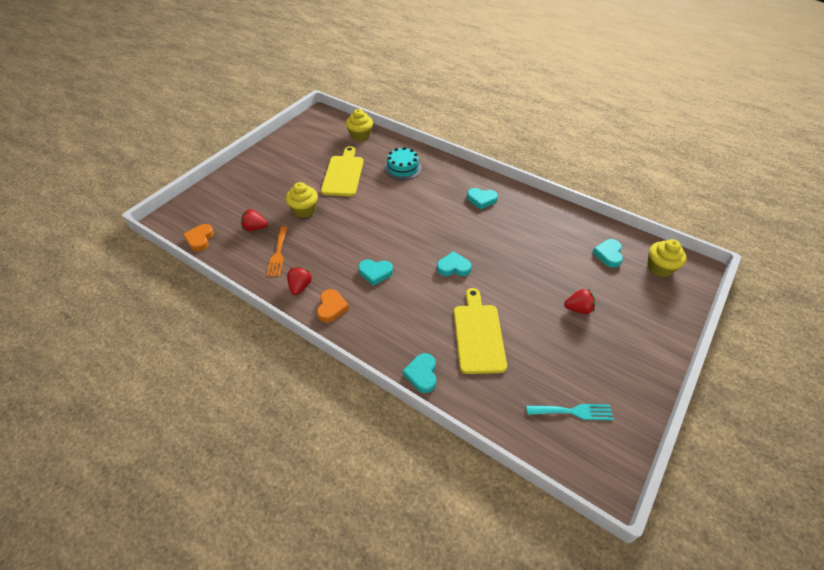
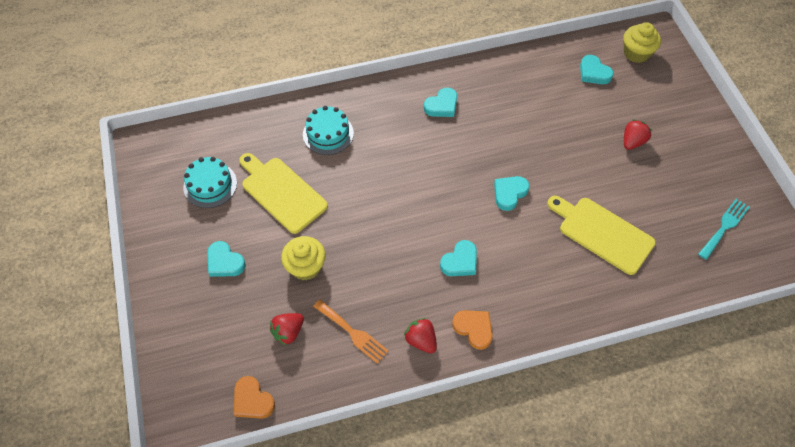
camera: 50 degrees left, 10 degrees up
(320, 148) = (210, 185): none -> turquoise cake
(360, 135) = (230, 133): yellow cupcake -> none
(422, 374) = (611, 306): turquoise heart -> turquoise heart (225, 262)

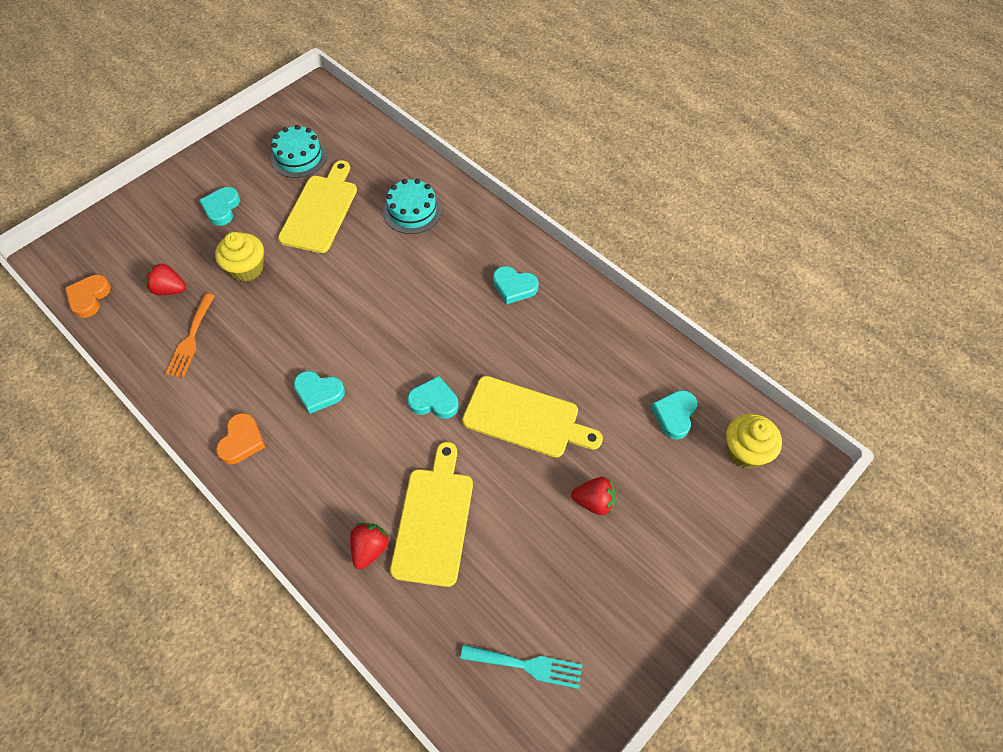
camera: 60 degrees right, 0 degrees up
(421, 340) = (207, 399): red strawberry -> red strawberry (370, 549)
(553, 148) = (526, 418): none -> yellow cutting board

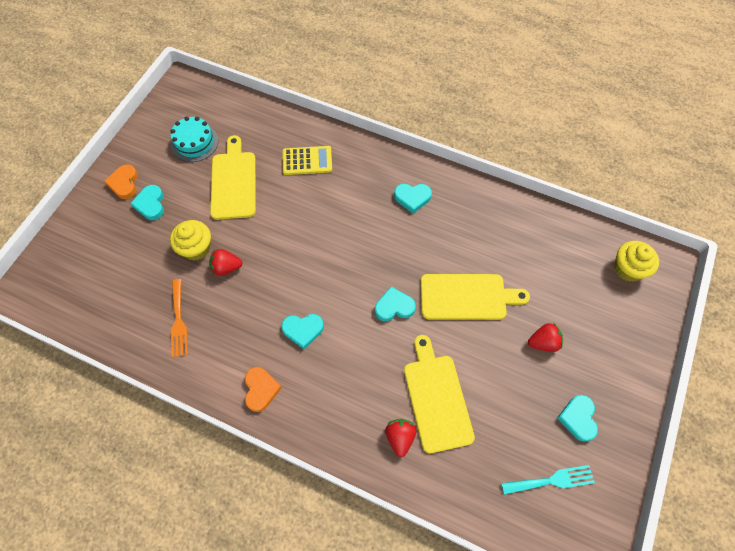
camera: 20 degrees left, 5 degrees up
(89, 297) = (74, 314): orange heart -> orange heart (124, 183)
(170, 289) = (140, 286): red strawberry -> red strawberry (226, 267)
(412, 211) = (307, 161): turquoise cake -> yellow calculator
(674, 415) = (569, 259): turquoise heart -> turquoise heart (578, 418)

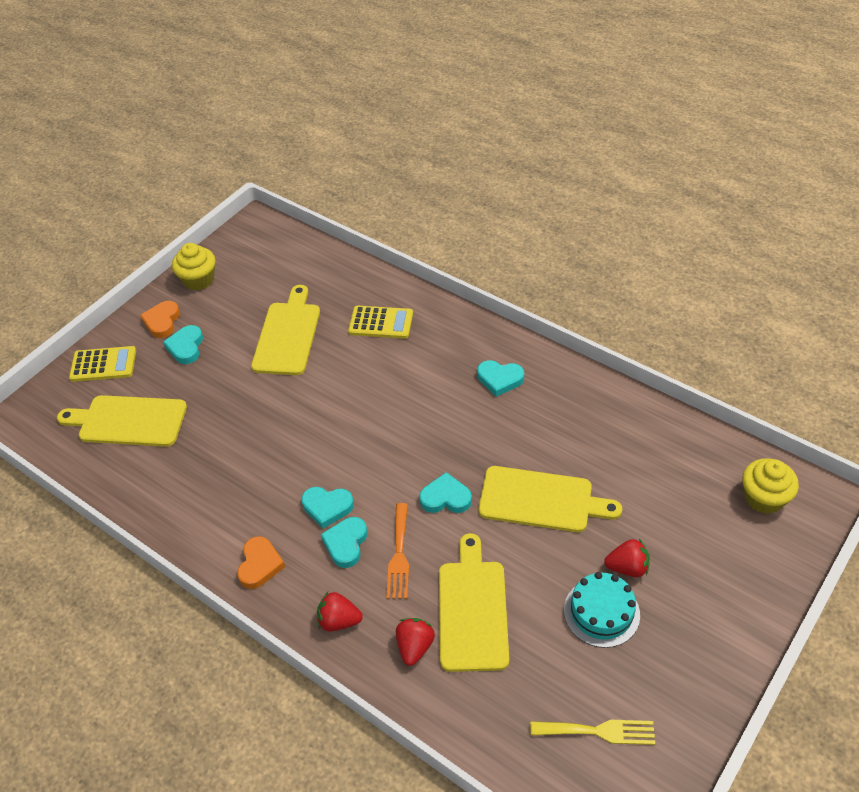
camera: 15 degrees right, 15 degrees down
(83, 230) = (103, 364): none -> yellow calculator
(118, 279) = (128, 421): none -> yellow cutting board
(178, 321) = (184, 476): orange fork -> orange fork (399, 555)
(194, 142) = (253, 288): turquoise cake -> turquoise cake (601, 612)
(196, 248) = (225, 400): yellow cupcake -> yellow cupcake (199, 280)
(226, 267) = (255, 426): red strawberry -> red strawberry (339, 621)
(551, 480) = (598, 731): turquoise fork -> yellow fork
(578, 418) = (652, 664): turquoise heart -> turquoise heart (346, 544)

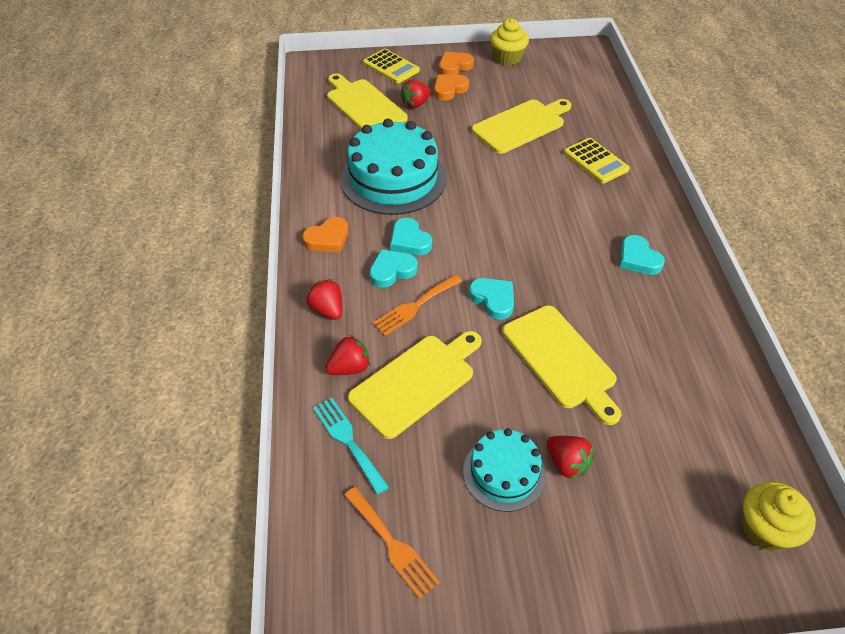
camera: 45 degrees right, 0 degrees up
(174, 383) = (415, 104): none -> red strawberry
(186, 347) = (449, 89): turquoise heart -> orange heart
(244, 466) = (393, 178): none -> turquoise cake
(483, 697) = (348, 441): none -> turquoise fork
(598, 731) = (392, 545): yellow fork -> orange fork

